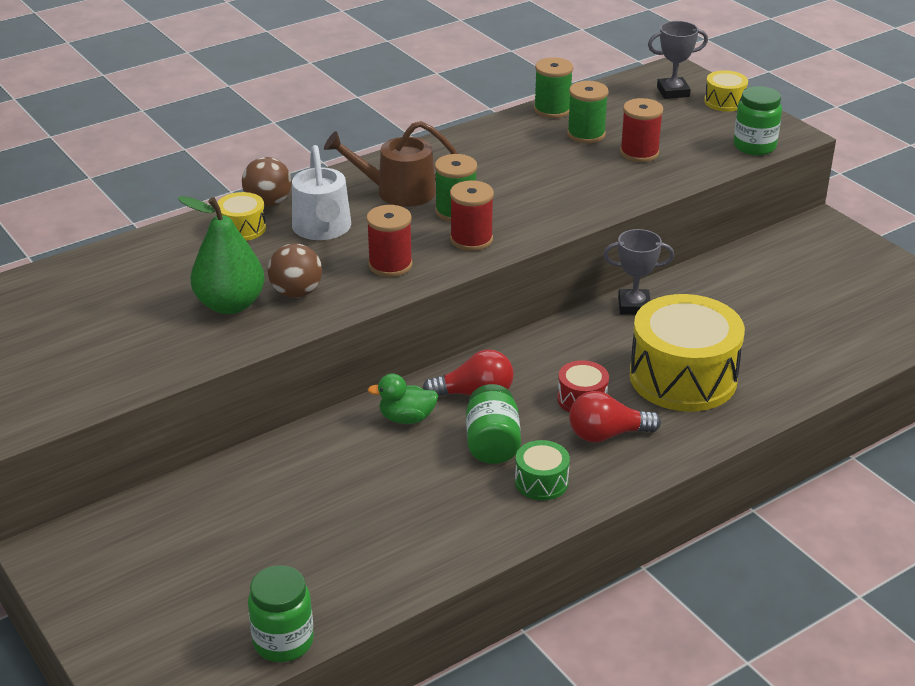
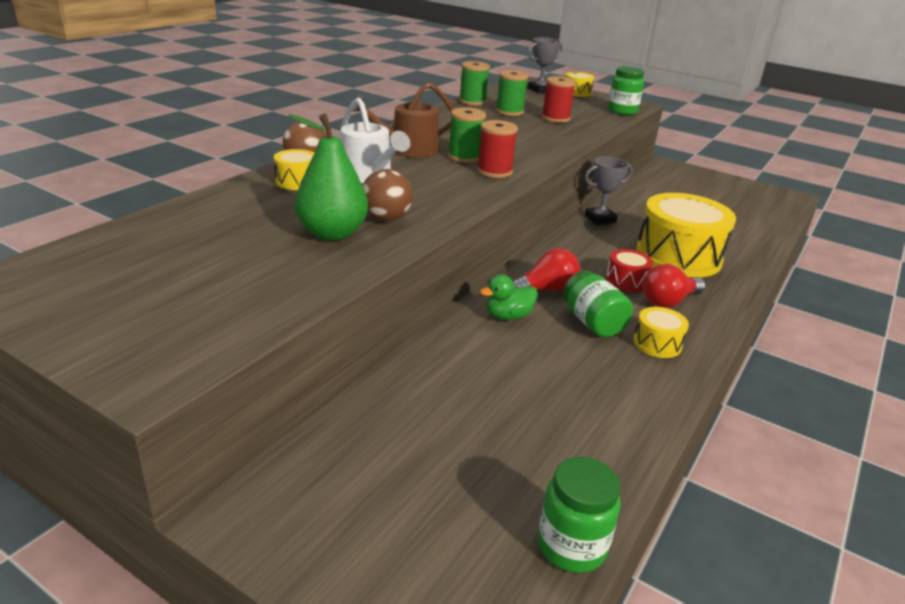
camera: 25 degrees left, 5 degrees down
(390, 265) = (448, 192): red spool -> none
(541, 482) = (657, 343): green drum -> yellow drum

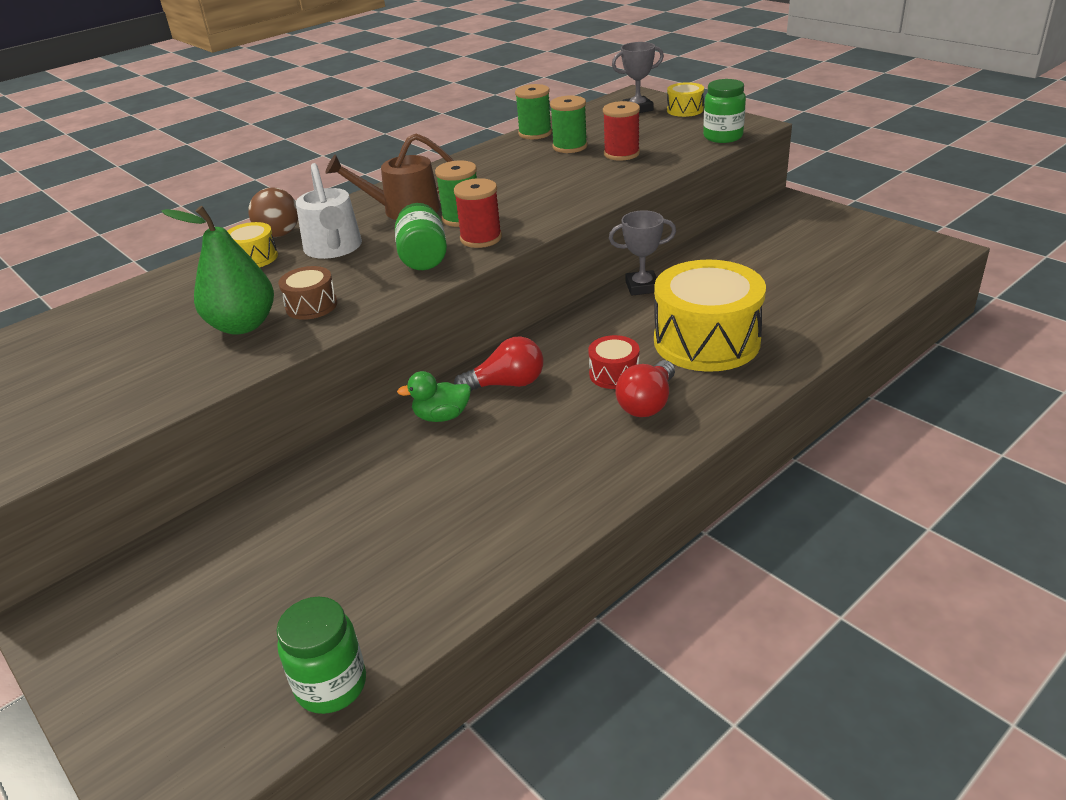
camera: 20 degrees right, 5 degrees up
(386, 218) = (311, 306): brown ball -> brown drum
(592, 322) = (533, 428): green jar -> green jar (423, 257)
(657, 343) = (592, 459): yellow drum -> none
(668, 301) = (647, 403): red light bulb -> red light bulb turned 45 degrees counterclockwise

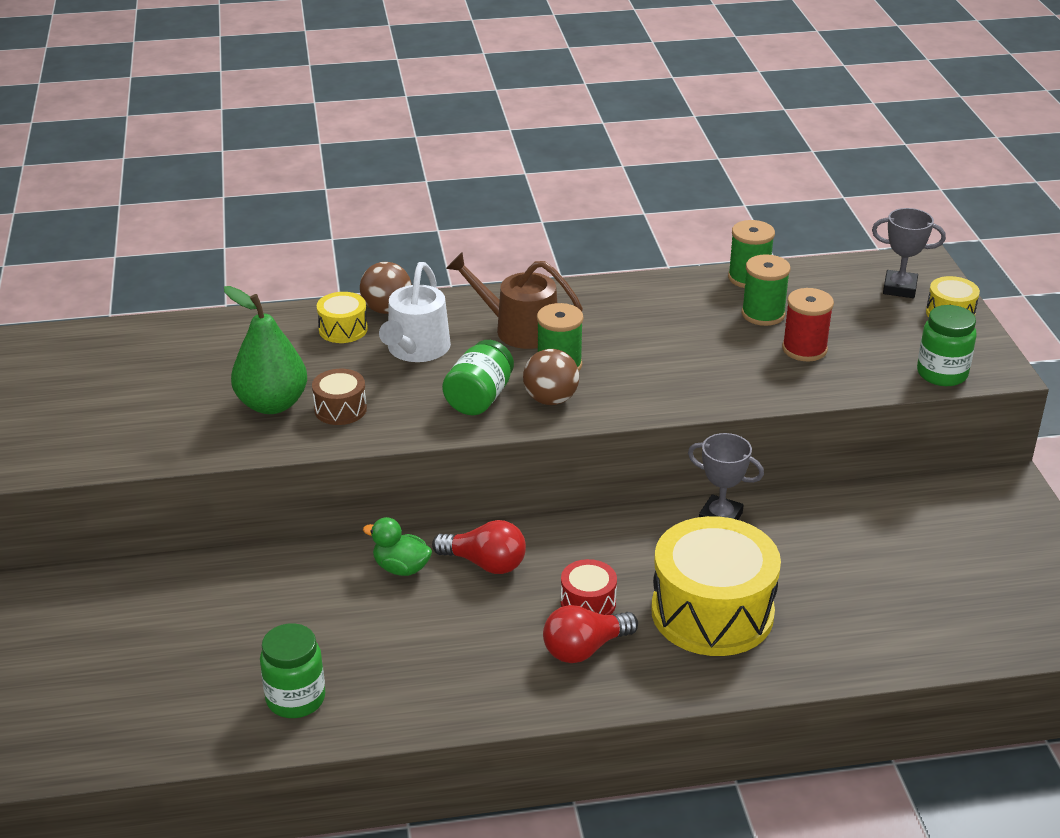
camera: 30 degrees right, 0 degrees up
(331, 685) = (127, 752): green jar -> green jar (295, 699)
(481, 238) = (550, 399): red spool -> brown ball

